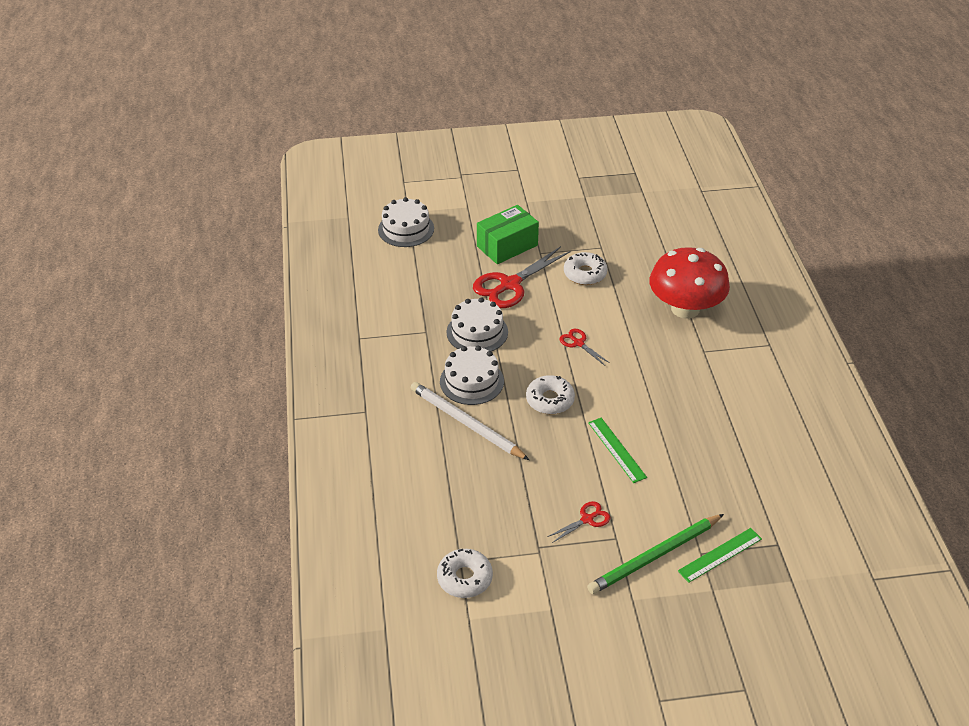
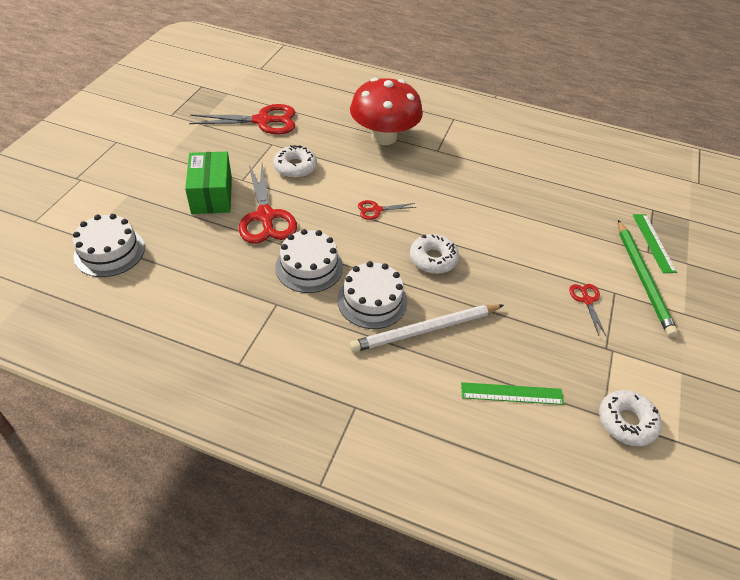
camera: 65 degrees left, 5 degrees up
(616, 450) = (516, 246): green ruler -> green ruler (512, 393)
(626, 228) = (263, 121): none -> red scissors

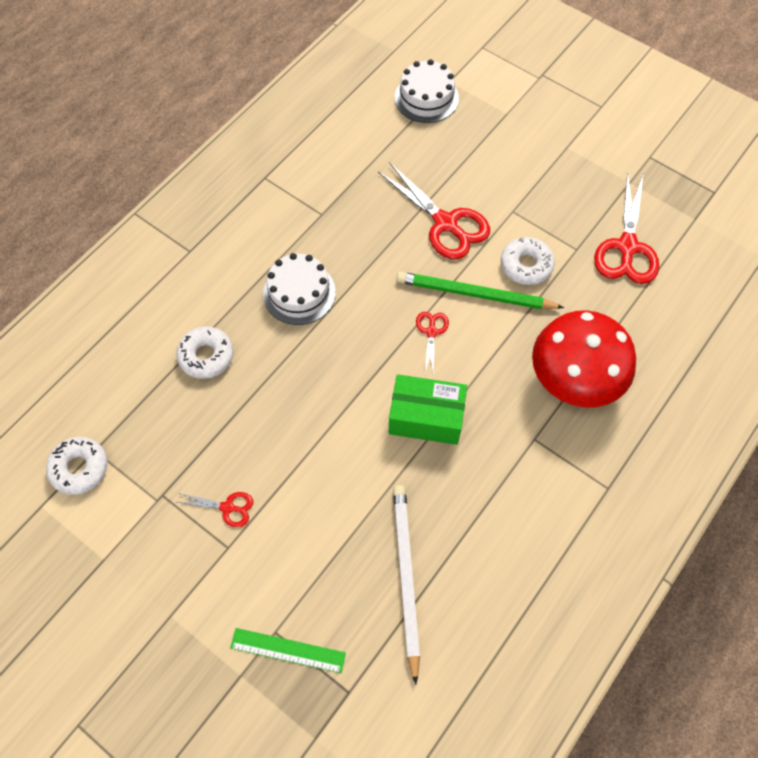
camera: 110 degrees right, 15 degrees up
(212, 195) = (492, 181): green box -> green box (426, 417)
(265, 216) = (445, 223): red scissors -> red scissors turned 135 degrees counterclockwise
(309, 267) = (361, 248): white cake -> none
(425, 330) = (247, 329): white pencil -> white pencil (405, 577)
(433, 259) = (338, 367): white donut -> white donut (206, 356)
(512, 393) = (150, 378): green ruler -> none
(643, 279) = (235, 596): green pencil -> green pencil (475, 294)

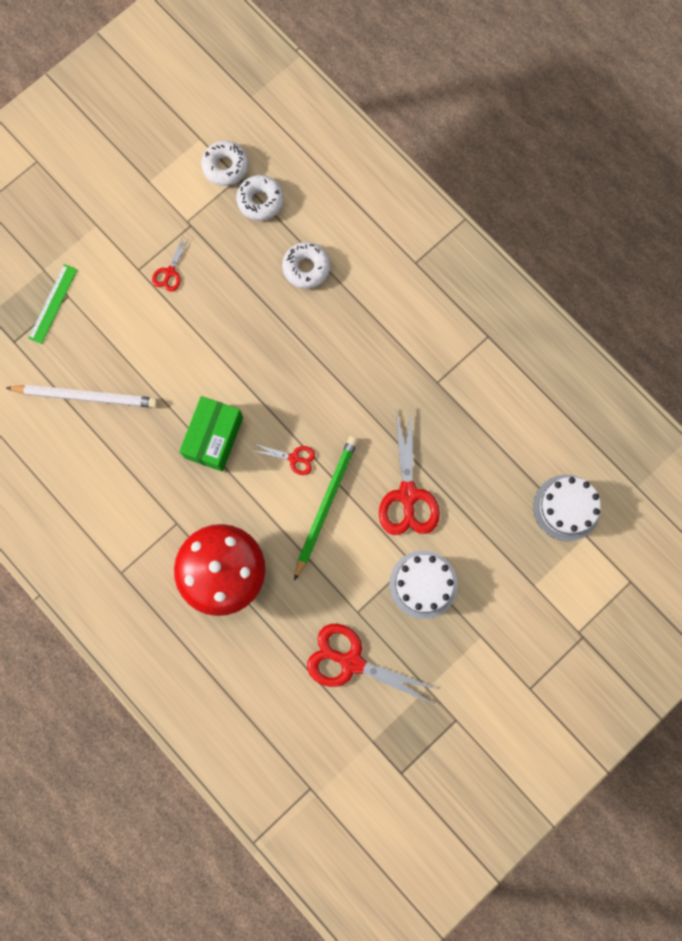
camera: 100 degrees right, 15 degrees up
(299, 293) = (355, 351): white cake -> white cake (423, 584)
(445, 223) = (407, 495): red scissors -> red scissors turned 60 degrees counterclockwise
(526, 265) = (348, 559): white donut -> white donut (260, 201)

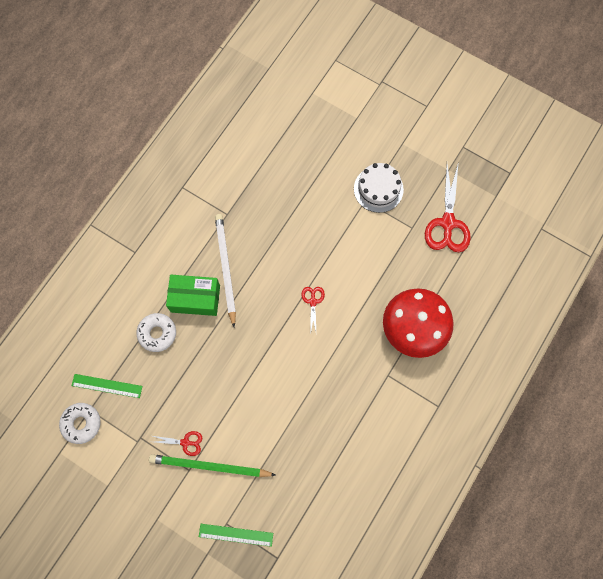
camera: 105 degrees left, 5 degrees down
(86, 396) = (308, 479): white pencil -> white pencil (225, 268)
(214, 437) = (313, 366): green box -> green box (195, 298)
(260, 201) = (107, 386): white donut -> green ruler
(325, 505) = (341, 269): green pencil -> green pencil (210, 466)
(407, 495) = (317, 214): red scissors -> none
(566, 507) = (296, 109): white cake -> none

